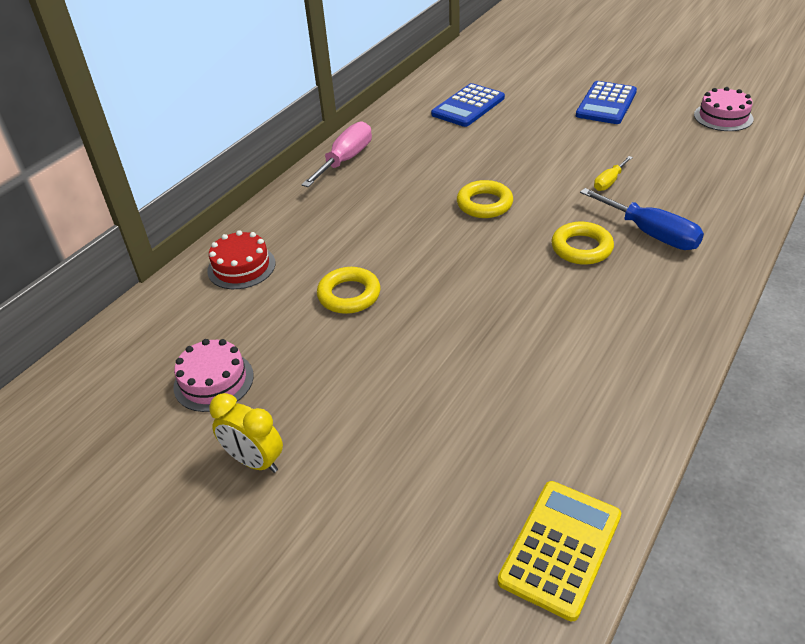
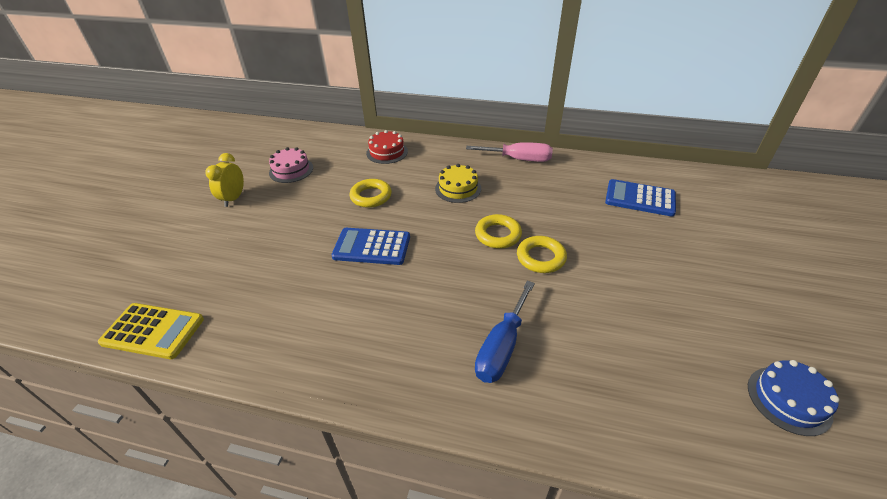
camera: 70 degrees right, 0 degrees up
(378, 216) = (458, 188): none -> yellow cake
(581, 248) = (461, 300): yellow ring -> yellow ring (540, 258)
(606, 104) = (724, 287): blue calculator -> blue calculator (372, 247)
(609, 182) = (574, 307): yellow screwdriver -> none
(723, 117) = (788, 400): pink cake -> blue cake

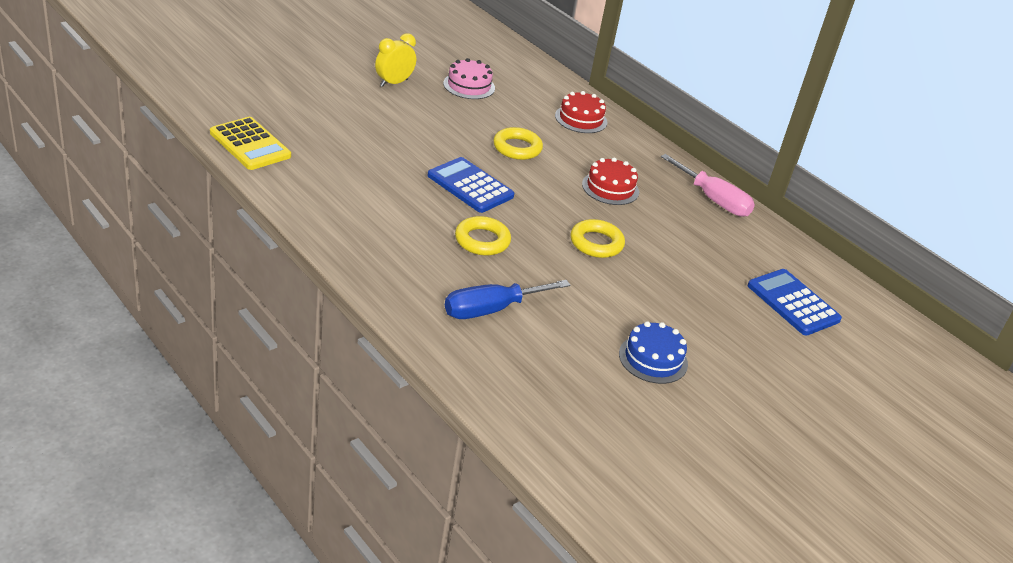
camera: 30 degrees right, 5 degrees down
(458, 188) = (610, 188): yellow cake -> red cake
(540, 258) = (611, 281): yellow ring -> yellow ring (482, 240)
(788, 400) = (681, 484): blue cake -> blue cake (653, 359)

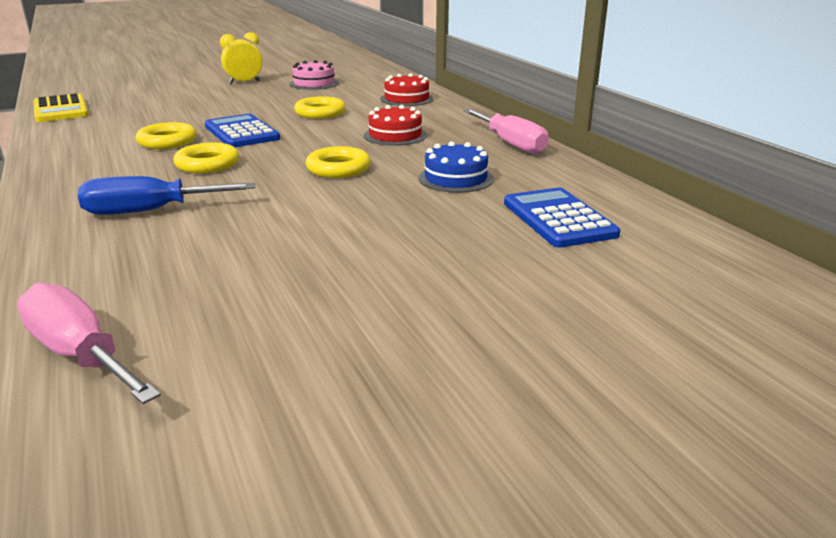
camera: 20 degrees right, 10 degrees down
(414, 204) = (167, 141): none -> yellow ring
(576, 457) = (80, 354): none -> pink screwdriver
(653, 359) = (312, 259): blue cake -> blue cake (455, 178)

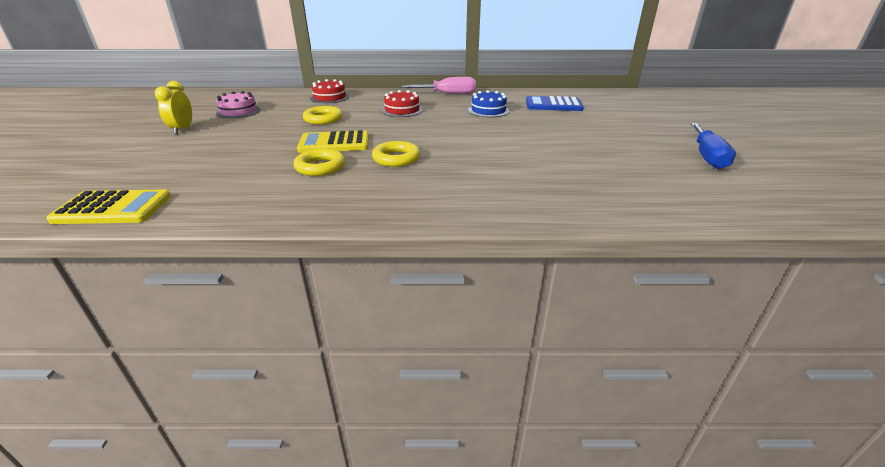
camera: 65 degrees left, 5 degrees up
(80, 354) = (667, 205): pink screwdriver -> none
(150, 211) = (475, 180): blue screwdriver -> blue screwdriver (707, 157)
(242, 132) = (334, 143): blue calculator -> yellow calculator
(338, 168) = (446, 129): yellow ring -> none

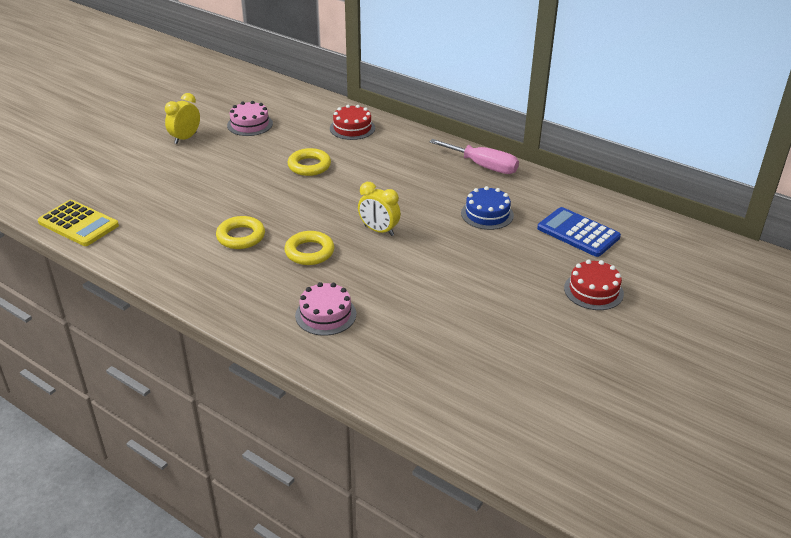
camera: 35 degrees right, 5 degrees up
(334, 143) = (282, 208): yellow calculator -> none
(402, 110) = (398, 179): red cake -> red cake (593, 291)
(431, 134) = (379, 230): none -> yellow clock
(470, 187) = (325, 314): none -> pink cake
(707, 157) = (611, 386): blue screwdriver -> none

